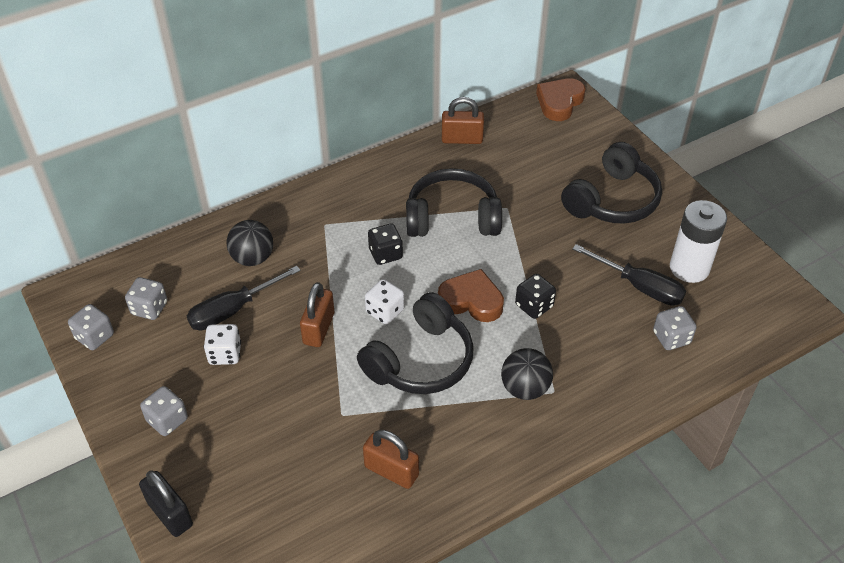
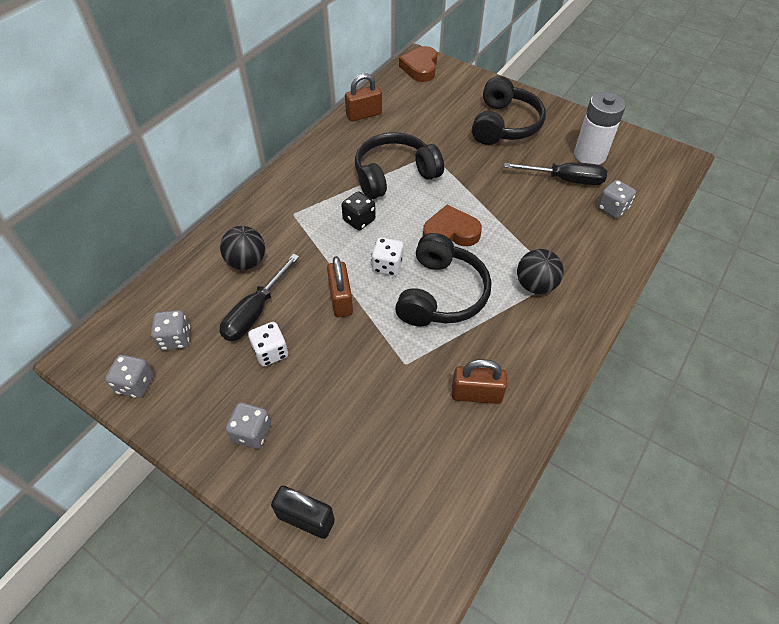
camera: 25 degrees left, 5 degrees up
(534, 306) = (500, 220): black dice -> none

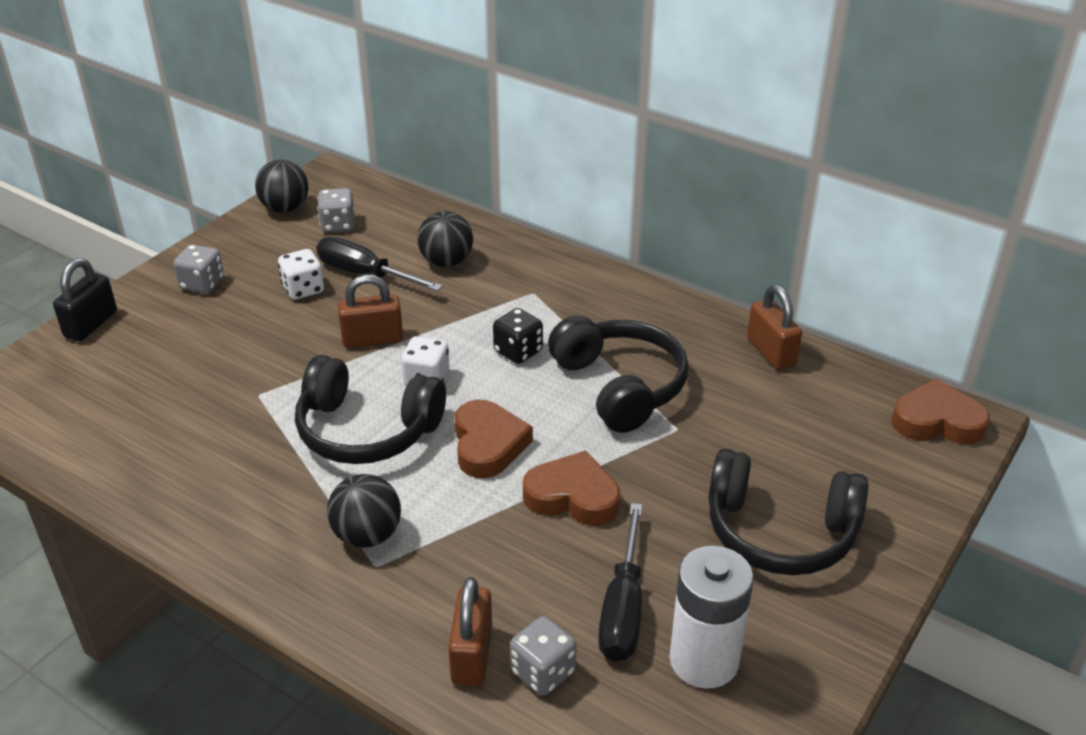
camera: 90 degrees right, 15 degrees down
(135, 384) = (285, 208): grey dice -> black ball
(476, 394) = (193, 456): brown padlock -> brown padlock (471, 655)
(490, 196) = (573, 496): none -> brown heart

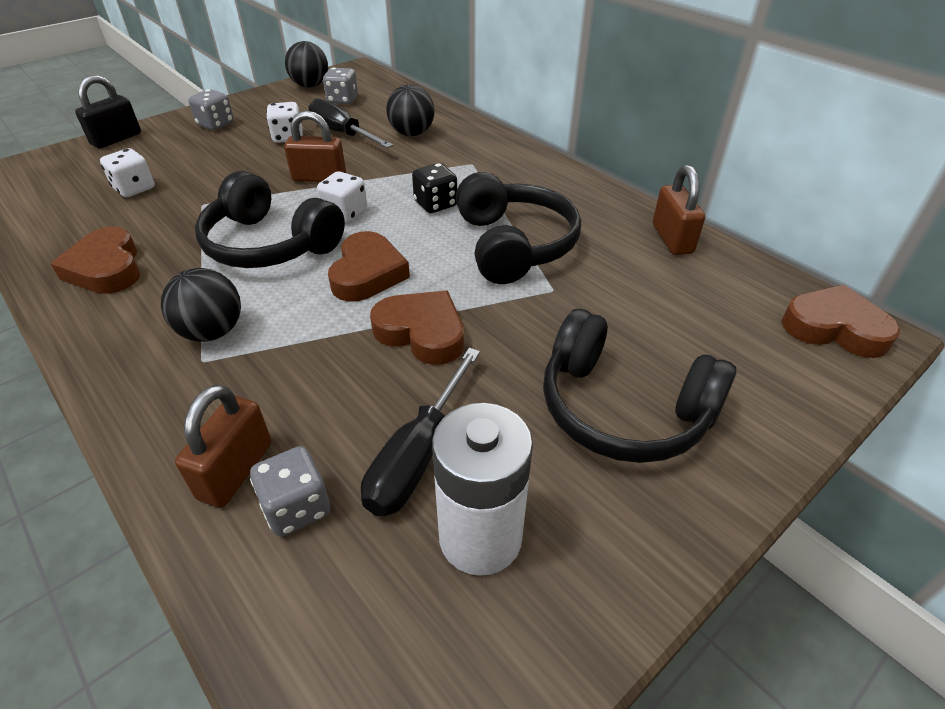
camera: 15 degrees right, 5 degrees up
(165, 388) = (134, 189): none -> white dice
(205, 489) = (106, 268): none -> brown heart

